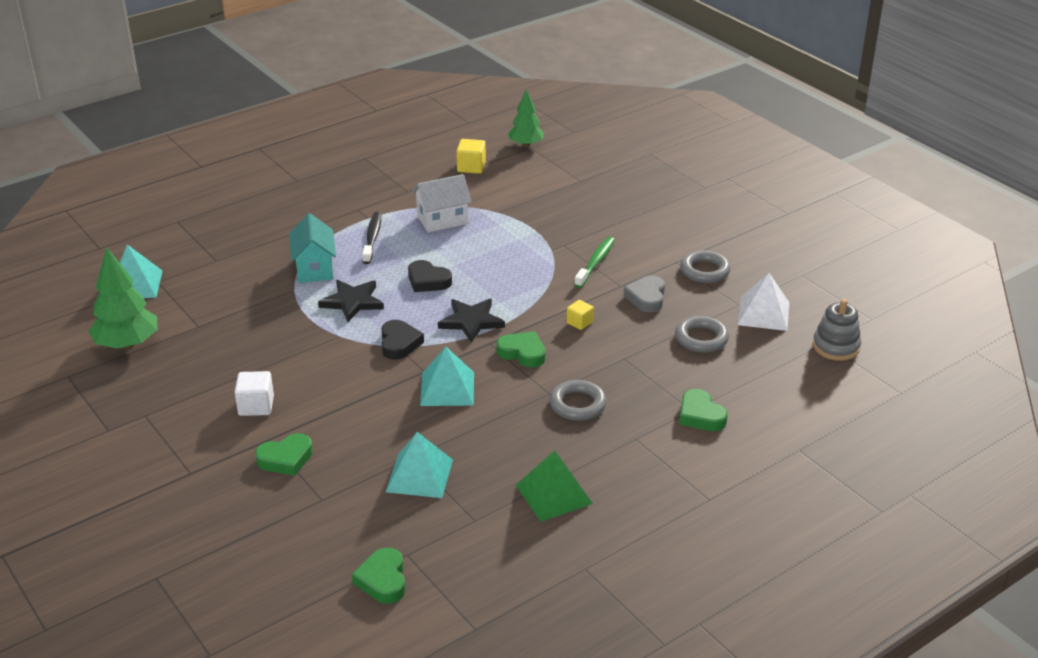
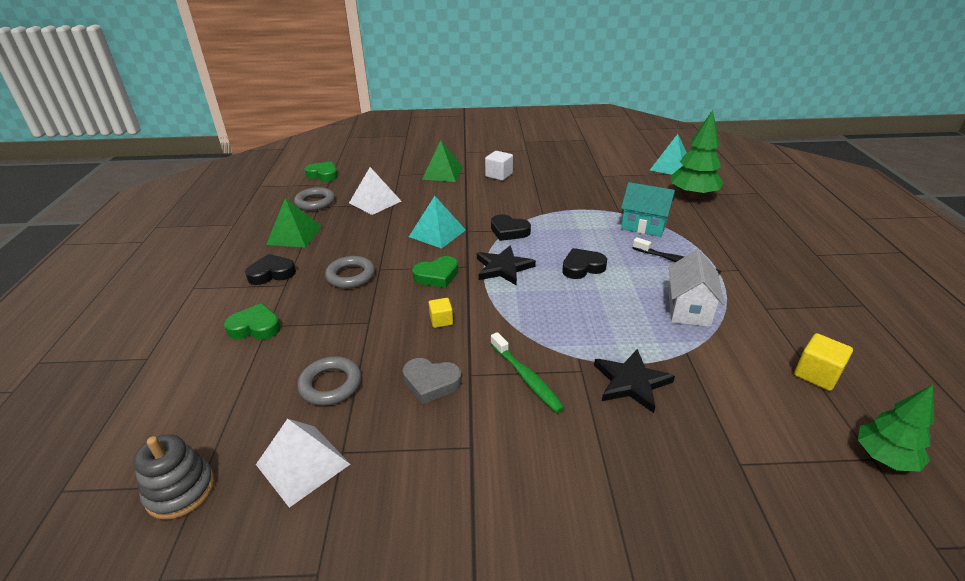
camera: 125 degrees right, 0 degrees up
(127, 344) = (601, 155): green tree -> green tree (692, 195)
(286, 459) = (442, 173): green heart -> green pyramid
(352, 302) = (581, 228): black star -> black star (631, 382)
(419, 475) = (375, 202): turquoise pyramid -> white pyramid
(630, 460) = (272, 273): none -> black heart
(646, 297) = (431, 383): grey heart -> grey heart turned 150 degrees clockwise
(704, 271) = (428, 464): grey ring -> grey ring (315, 202)

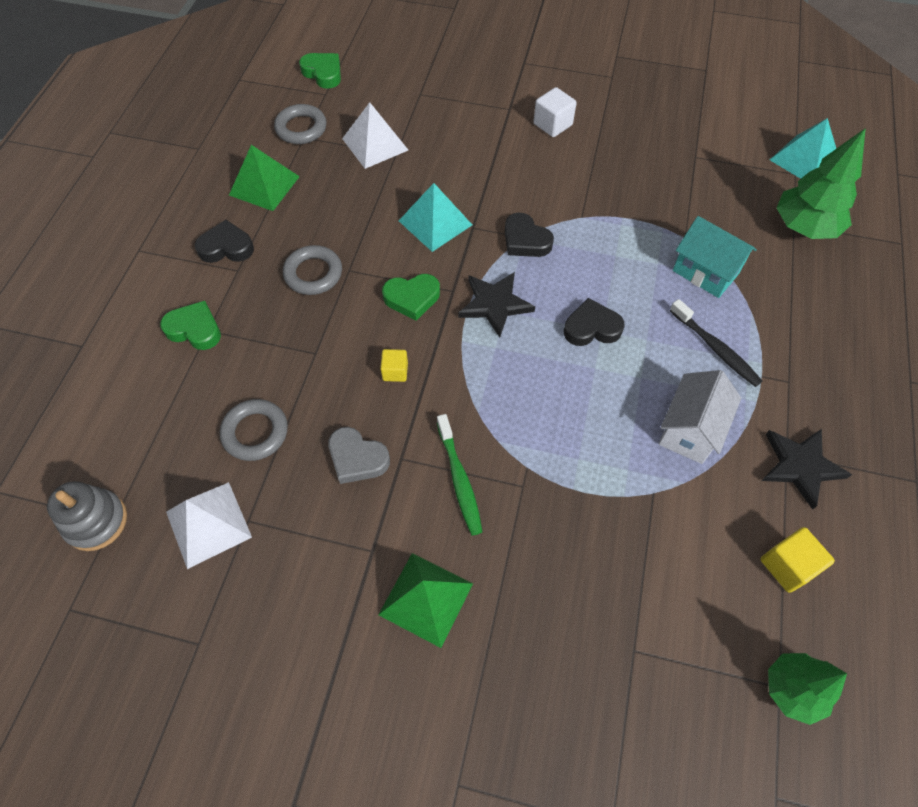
camera: 15 degrees right, 25 degrees up
(442, 173) = (478, 103): green pyramid -> green pyramid (426, 598)
(631, 382) = (570, 517): black star -> black star (800, 466)

